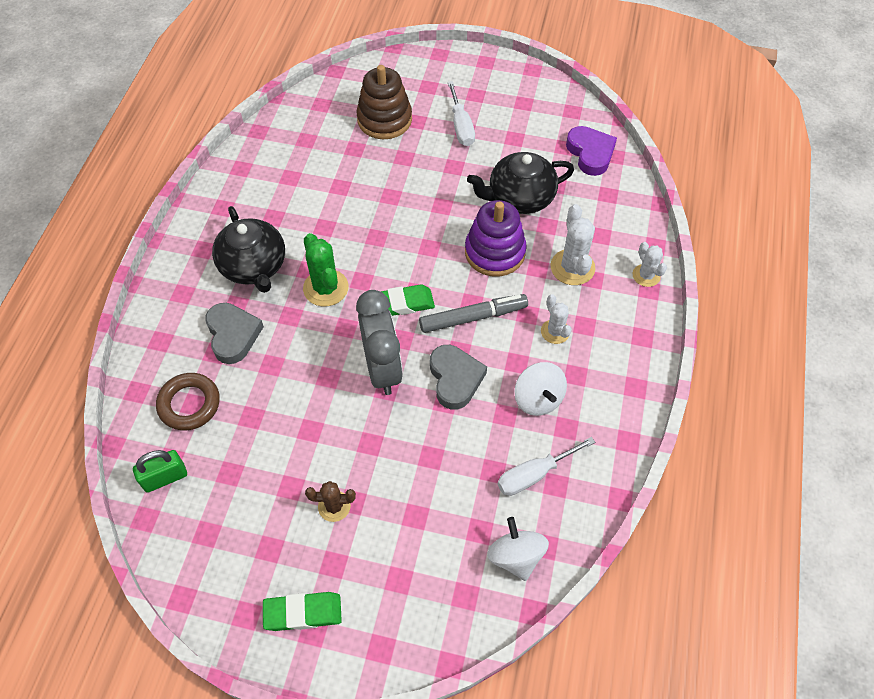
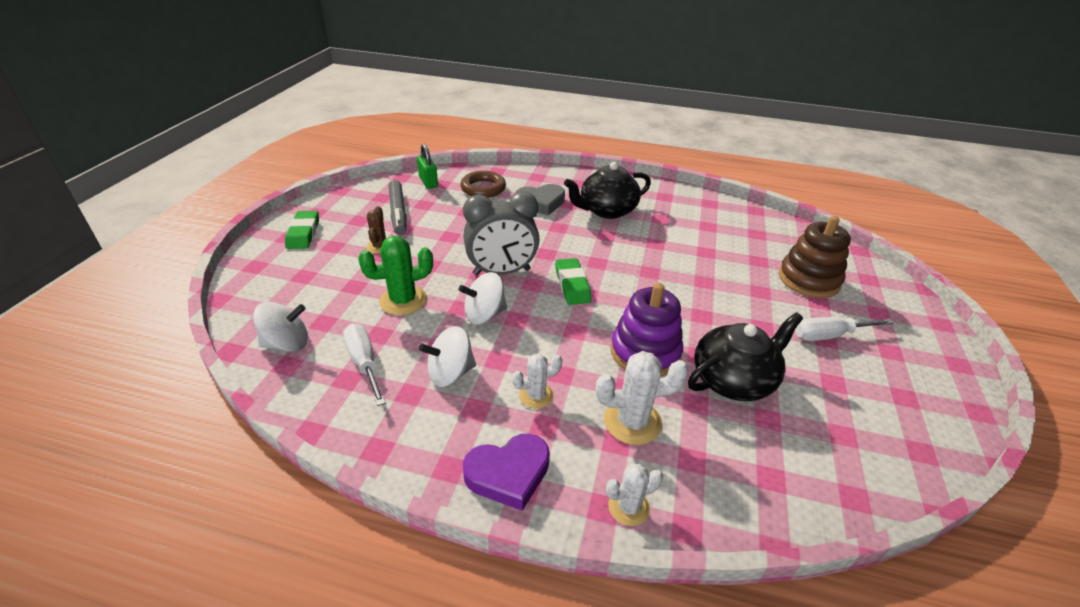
camera: 90 degrees right, 20 degrees down
(326, 288) = (587, 243): green cactus -> green cactus (403, 300)
(455, 379) = (484, 315): grey heart -> white spinning top
(473, 317) = (556, 330): grey marker -> grey marker (398, 213)
(520, 197) = (733, 380): black teapot -> black teapot turned 75 degrees clockwise
(590, 153) = (845, 465): purple heart -> purple heart (508, 474)

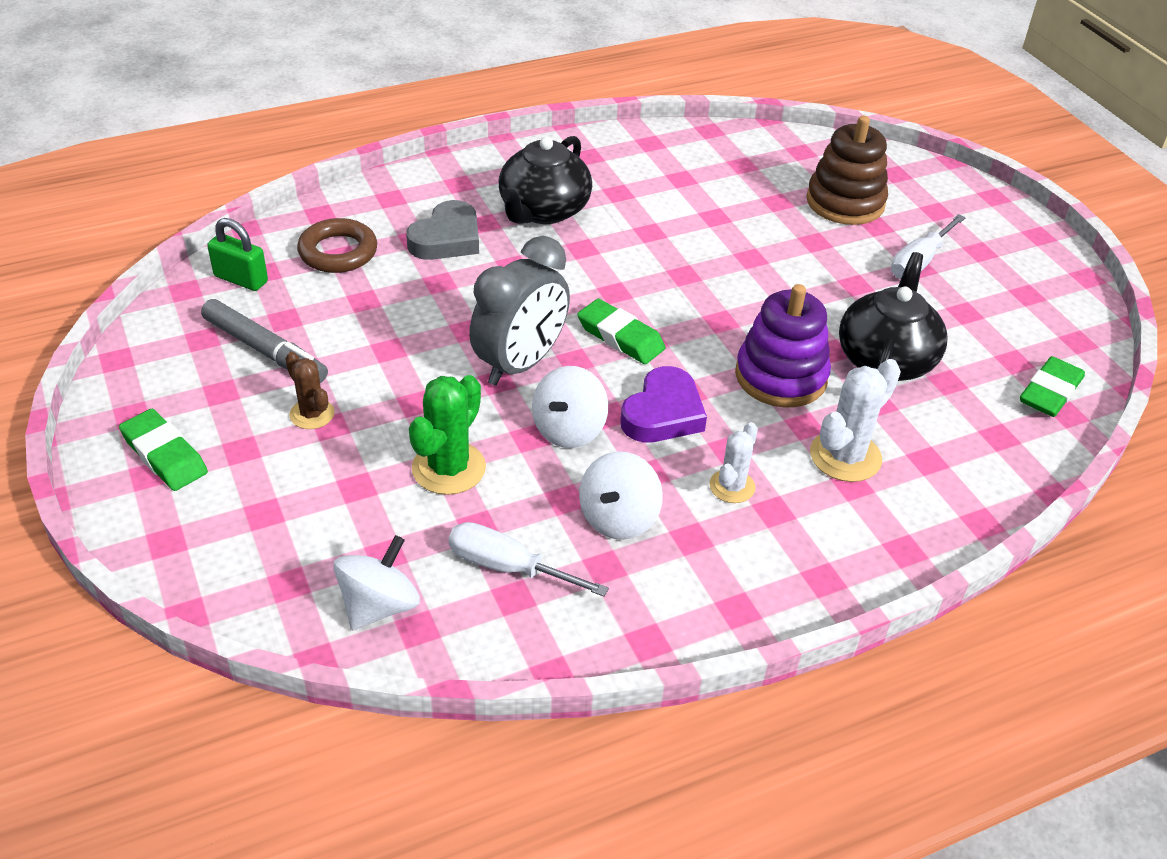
camera: 40 degrees left, 5 degrees up
(508, 474) = (797, 577): purple heart -> purple heart (663, 413)
(628, 507) = (923, 536): white cactus -> none
(853, 473) = (1050, 392): none -> green eraser

